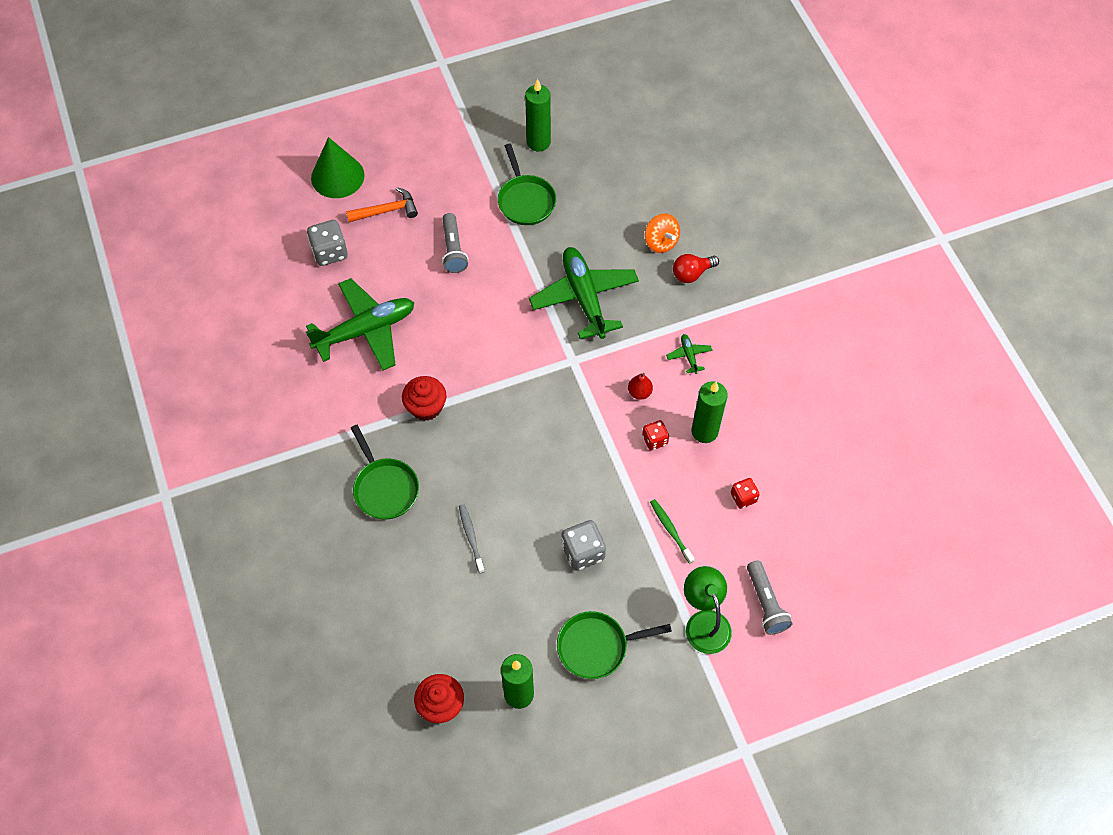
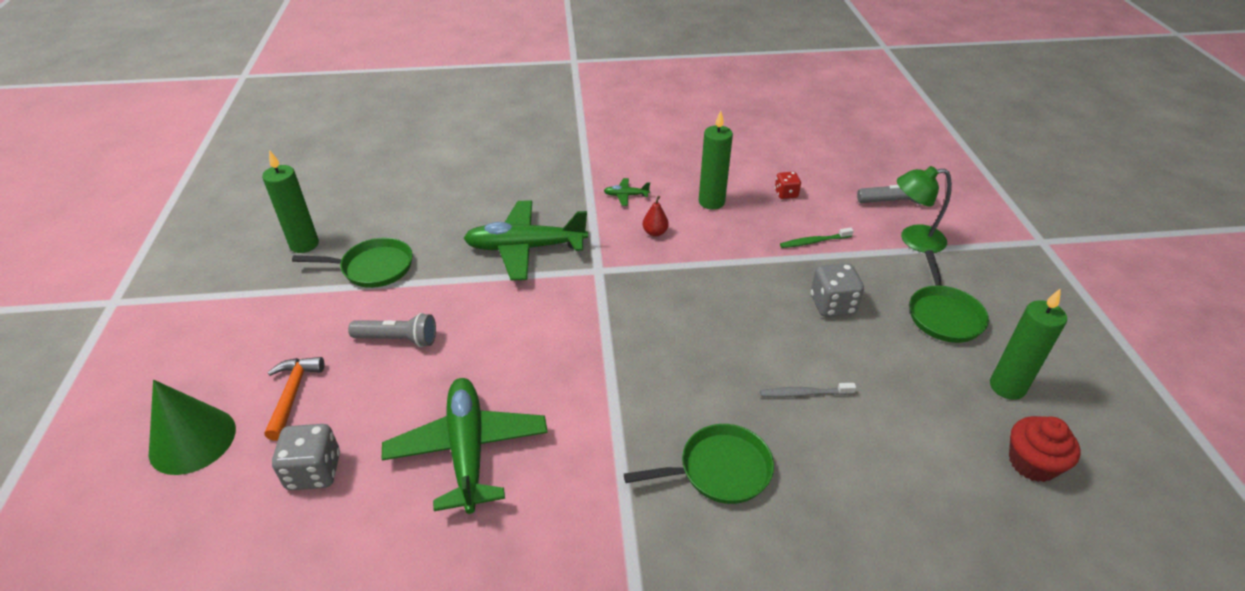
camera: 75 degrees left, 20 degrees down
(426, 407) = (611, 405): red cupcake -> none
(654, 440) = (712, 233): red dice -> none
(661, 242) = (490, 188): orange spinning top -> none
(692, 273) = (536, 177): red light bulb -> none

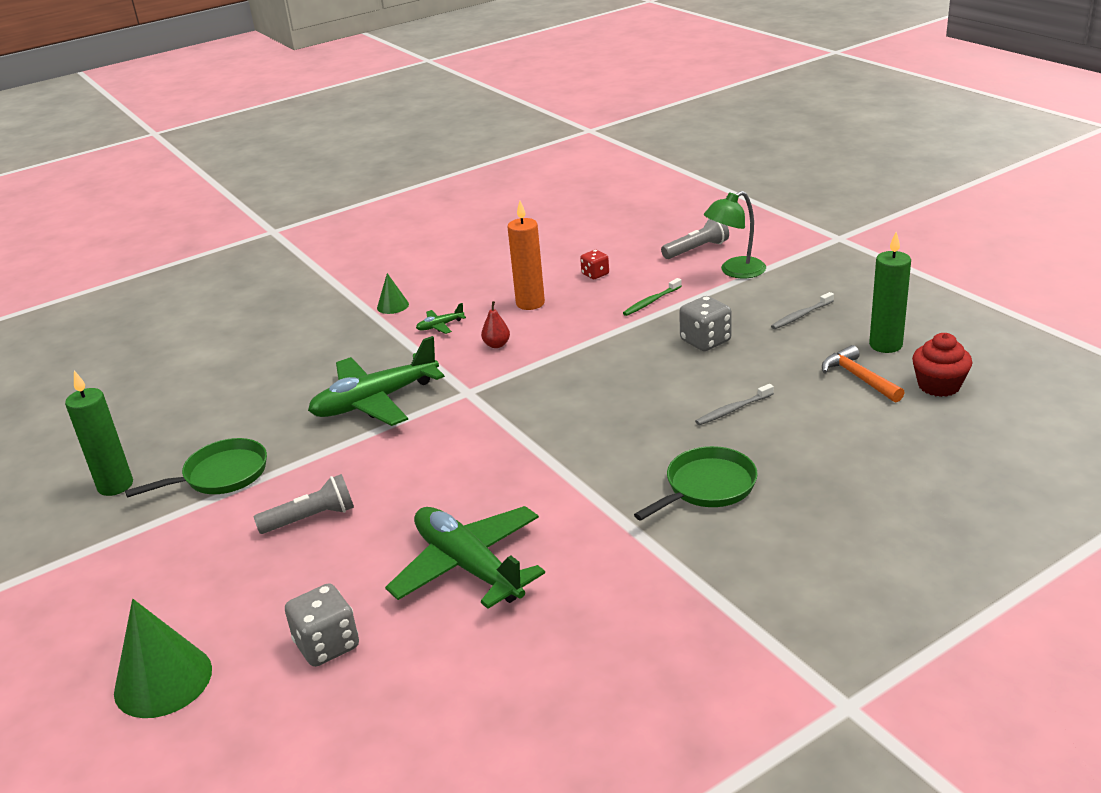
camera: 25 degrees left, 10 degrees down
(293, 394) = (239, 602): orange hammer -> orange hammer (858, 377)
(606, 161) = (392, 306): none -> green cone
(711, 202) = (530, 303): green candle -> orange candle
(943, 315) = (801, 315): green pan -> grey toothbrush

